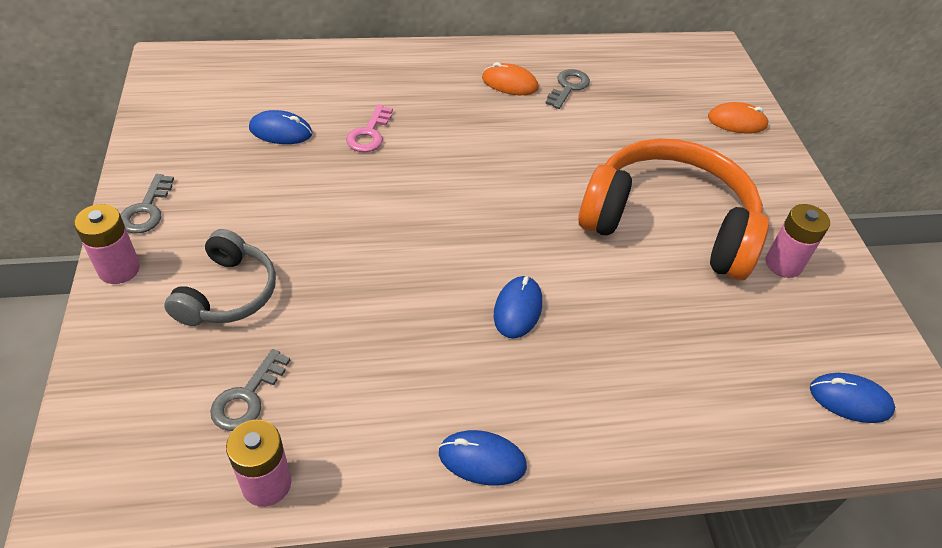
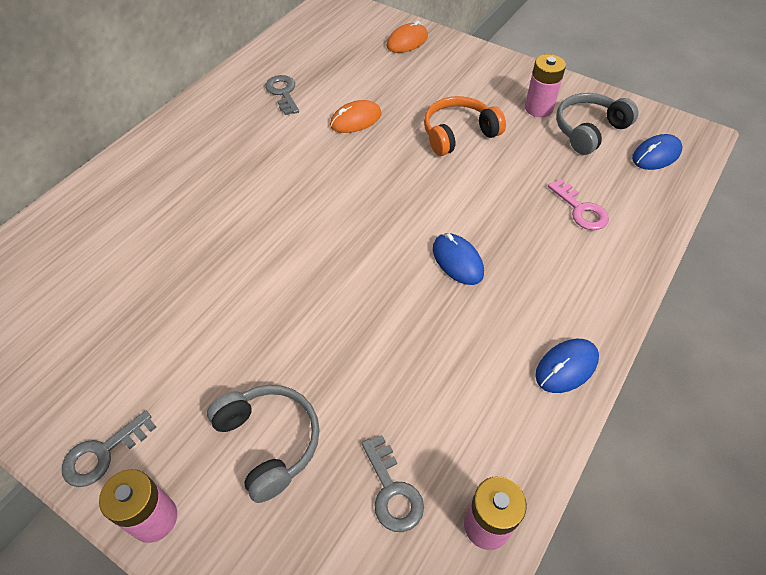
camera: 45 degrees left, 5 degrees up
(146, 210) = (103, 453): grey key -> grey key turned 90 degrees clockwise
(281, 131) = (122, 292): blue mouse -> none
(369, 134) = (196, 234): pink key -> pink key (581, 210)
(509, 83) = (241, 119): orange mouse -> orange mouse (355, 120)
(668, 224) = (458, 134): orange headphones -> orange headphones, size x0.53
(807, 321) = (589, 130): none -> grey headphones

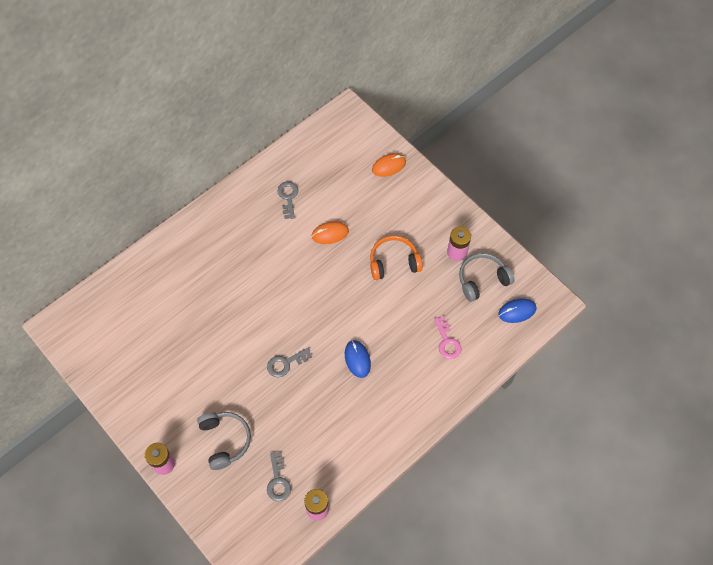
camera: 15 degrees right, 10 degrees up
(103, 453) = (144, 425): grey key -> grey key (286, 363)
(566, 367) = (391, 440): blue mouse -> none

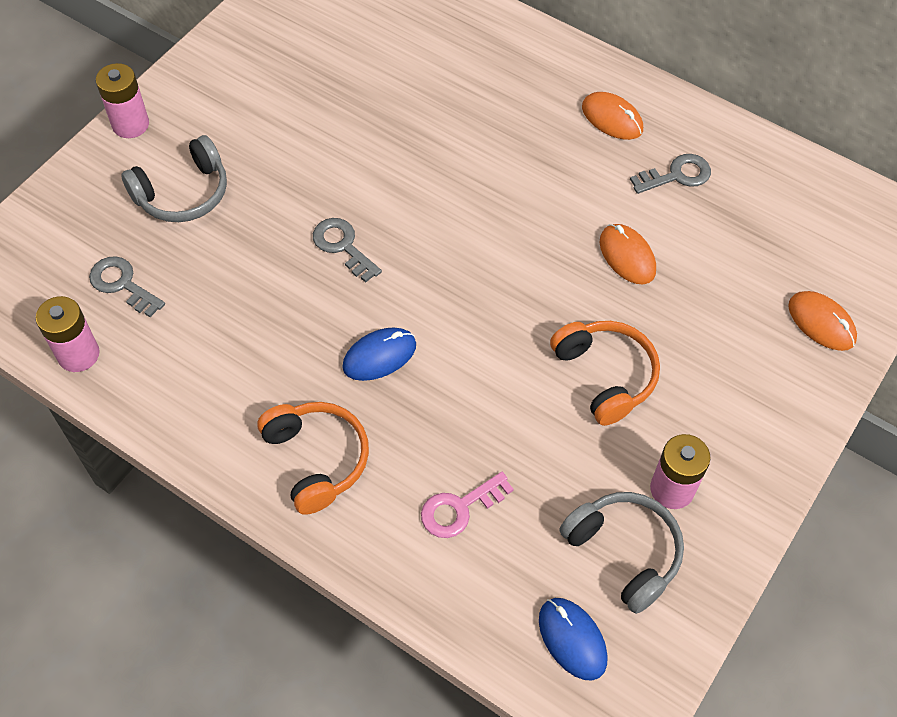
camera: 75 degrees right, 5 degrees down
(242, 215) = (612, 118): none -> orange mouse
(278, 481) = (122, 284): grey key -> grey key turned 60 degrees clockwise
(407, 399) = (316, 459): none -> orange headphones

